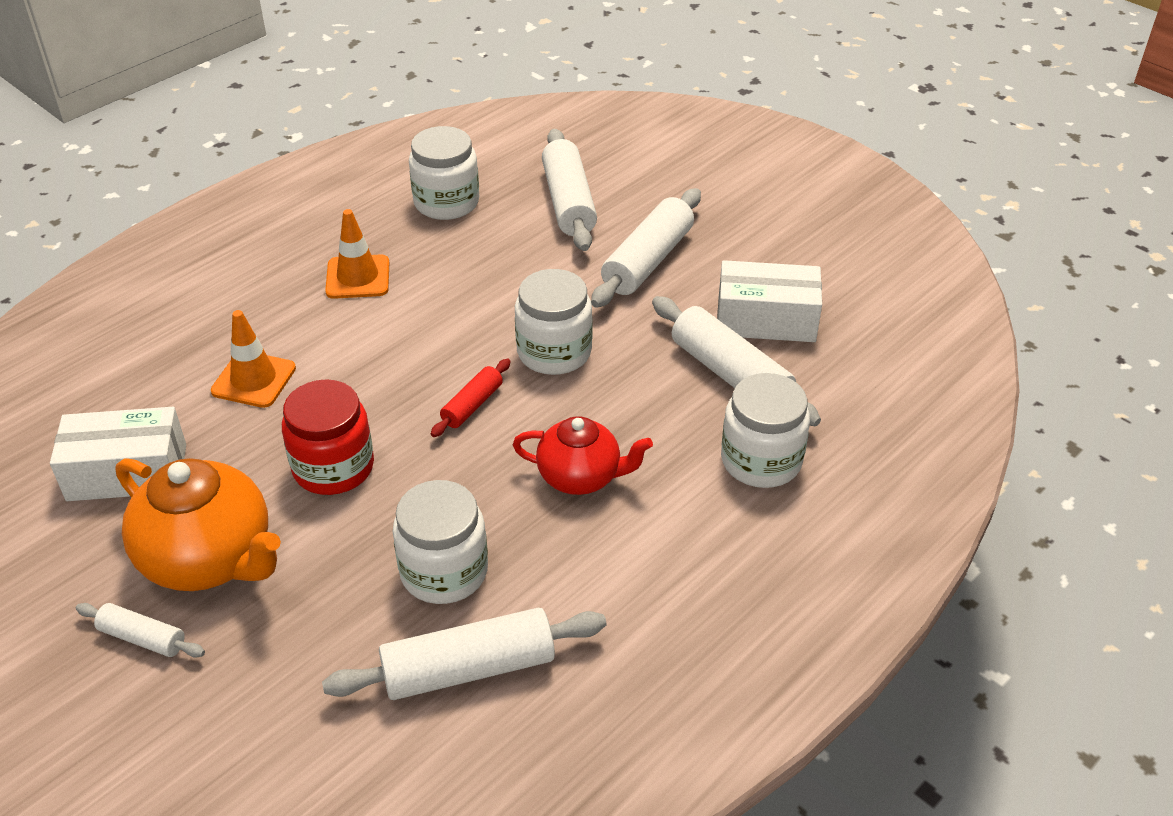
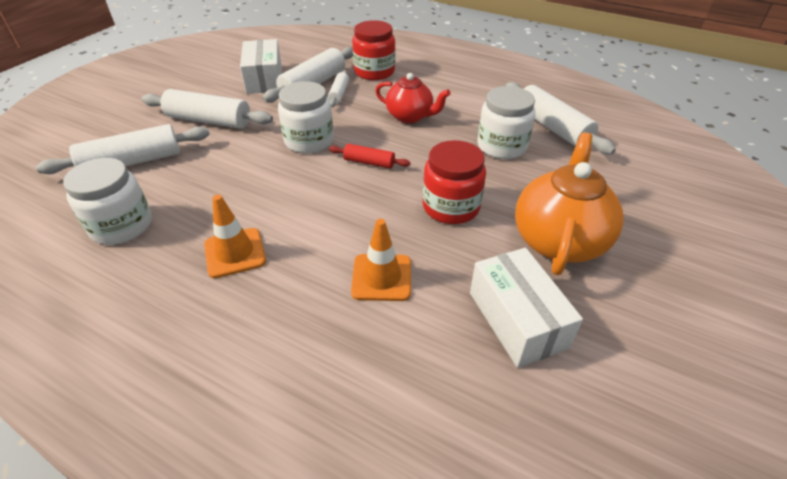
camera: 105 degrees left, 0 degrees up
(143, 638) = (636, 249): white rolling pin -> white rolling pin (339, 94)
(581, 477) = (410, 116): red teapot -> red teapot turned 120 degrees clockwise
(761, 460) = (374, 72): white jar -> red jar

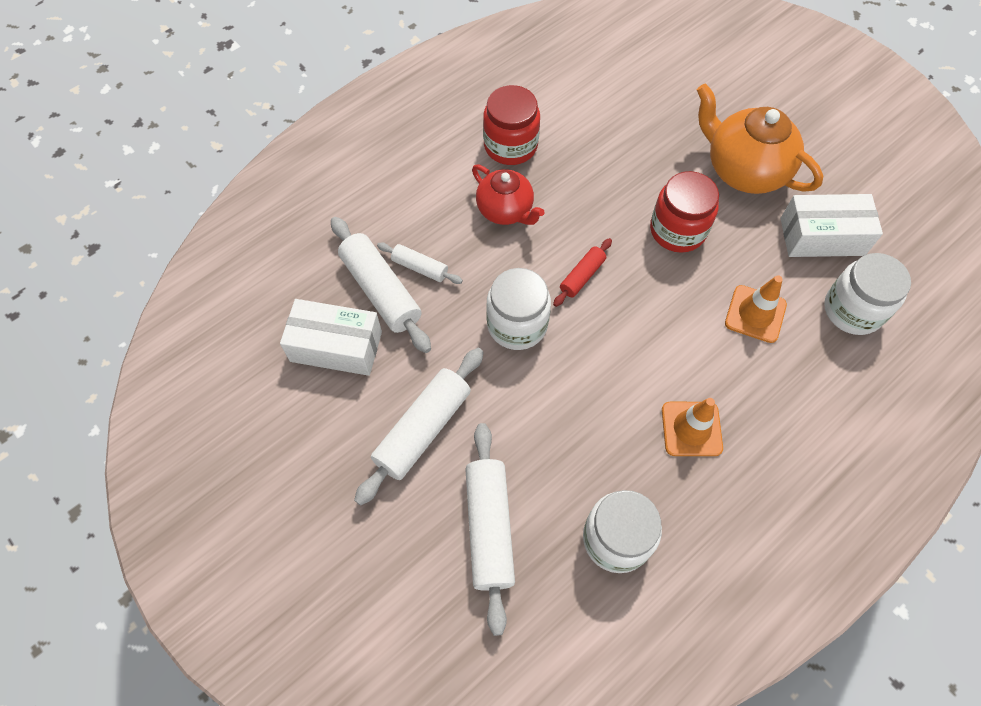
camera: 70 degrees left, 20 degrees up
(374, 72) = (379, 214): red jar -> red jar (510, 145)
(410, 116) = (505, 210): red teapot -> red teapot turned 90 degrees clockwise
(502, 146) = (596, 151): white jar -> white jar (852, 310)
(552, 127) = (579, 96): white rolling pin -> none

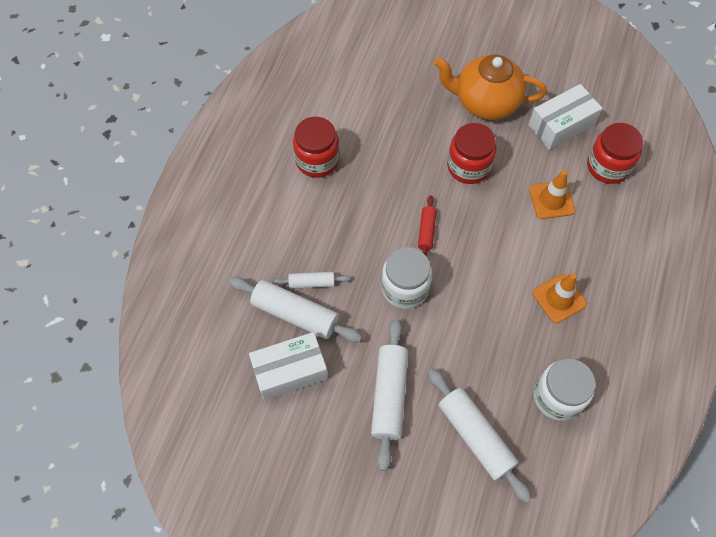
camera: 30 degrees left, 0 degrees up
(505, 210) = (345, 210): red teapot -> none
(852, 310) = (608, 166): white jar -> red jar

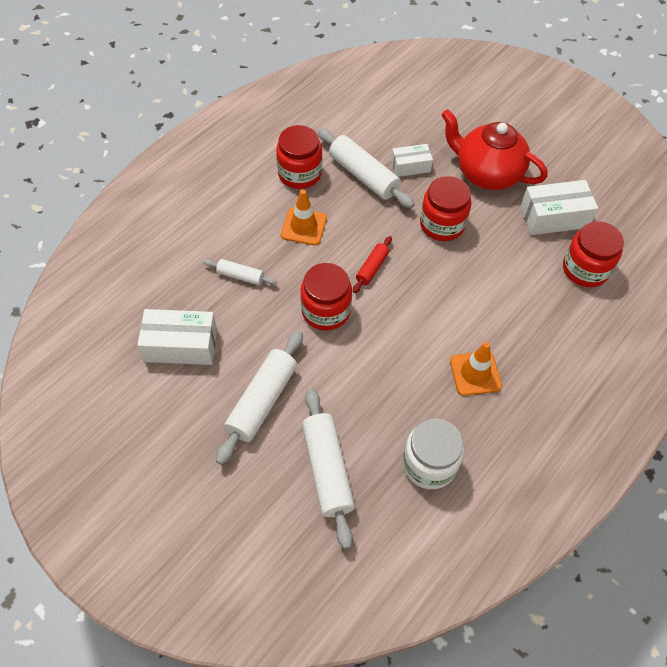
camera: 20 degrees right, 5 degrees down
(295, 314) = (211, 298): white rolling pin -> white rolling pin (363, 176)
(405, 288) = (326, 311): white jar -> red jar
(415, 118) = (410, 166): none -> white box
(485, 102) = (486, 173): orange teapot -> red teapot
(551, 200) = (511, 281): orange traffic cone -> orange traffic cone (304, 226)

